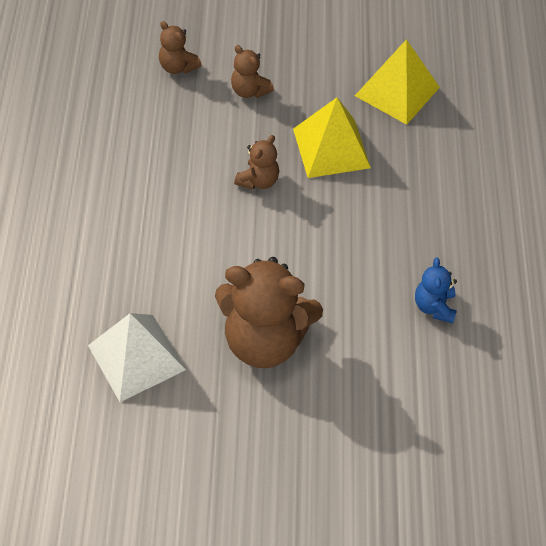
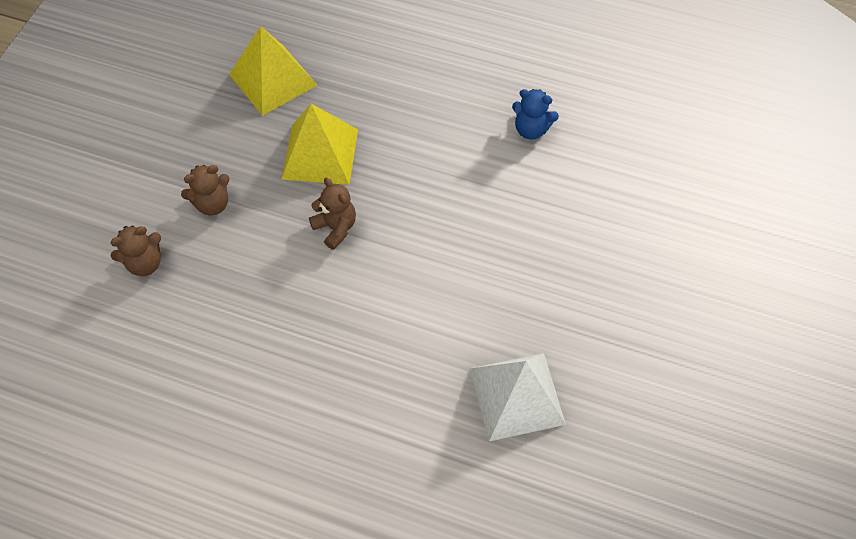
camera: 70 degrees left, 5 degrees up
(264, 340) = (529, 274): brown teddy bear -> none

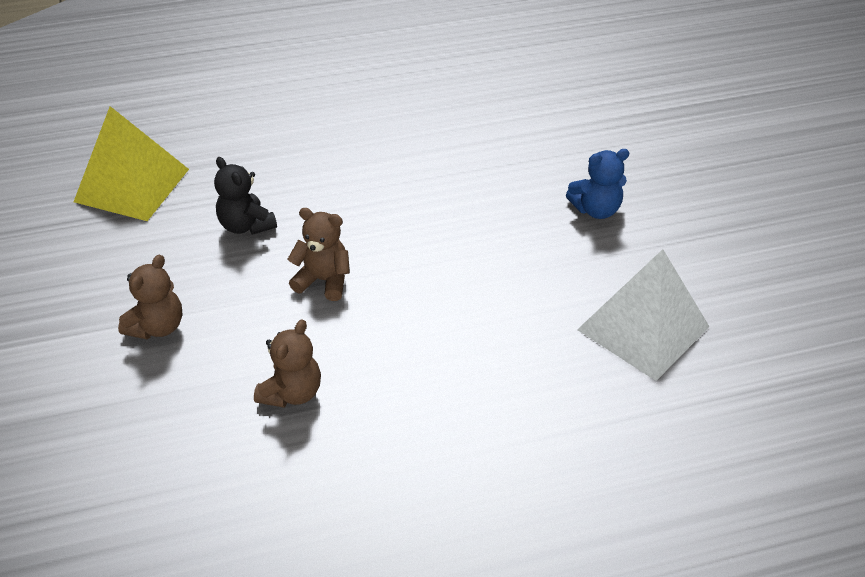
camera: 35 degrees left, 15 degrees down
(145, 263) = (119, 425): brown teddy bear -> brown teddy bear (292, 392)
(320, 154) = (246, 225): yellow pyramid -> black teddy bear
(531, 129) = (445, 113): blue teddy bear -> blue teddy bear (596, 209)

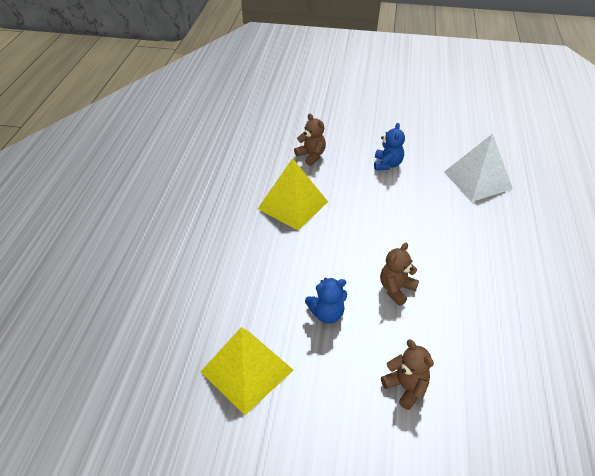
camera: 65 degrees left, 0 degrees up
(246, 225) = (327, 313): black teddy bear -> blue teddy bear
(292, 392) = (485, 329): brown teddy bear -> brown teddy bear (311, 156)
(429, 140) = (292, 205): none -> yellow pyramid

